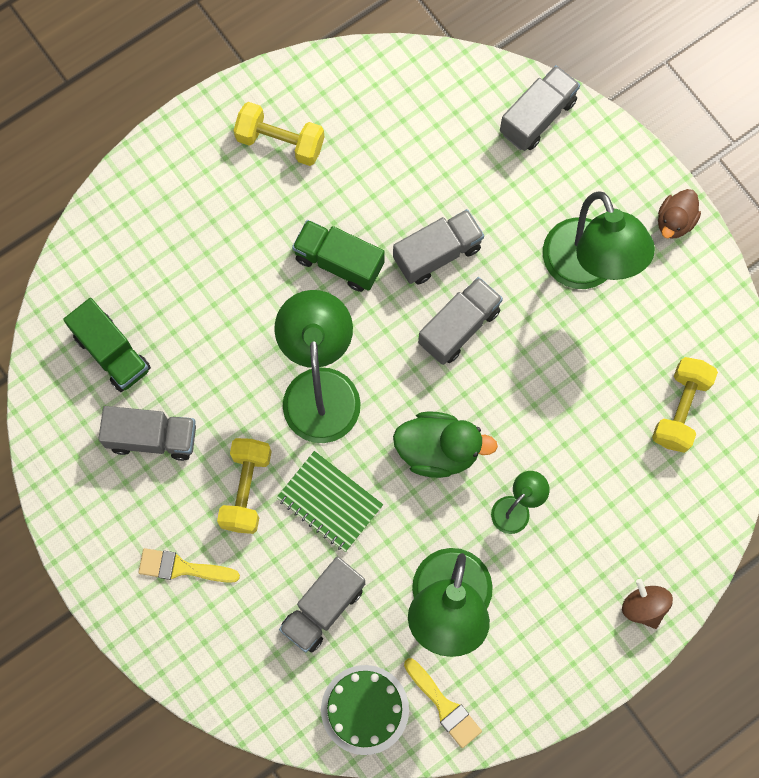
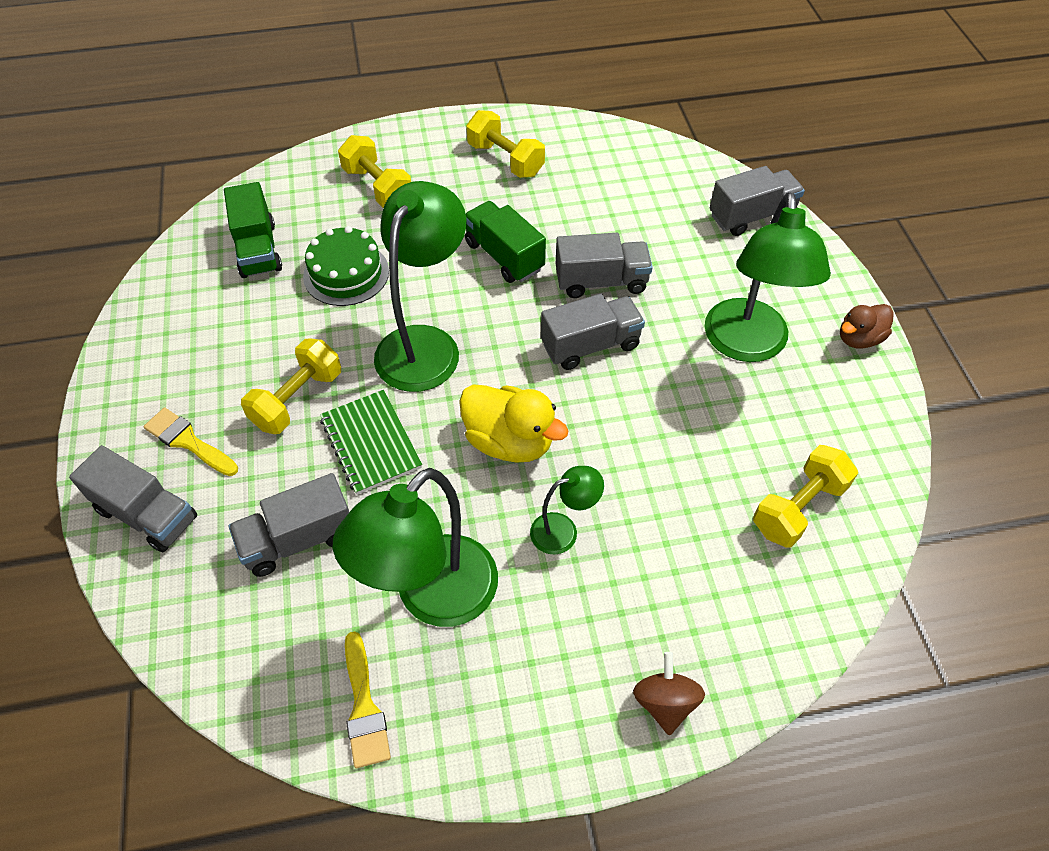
camera: 25 degrees right, 20 degrees down
(152, 437) = (243, 324): grey truck -> grey truck (147, 514)
(178, 230) = (377, 187): none -> yellow dumbbell
(365, 709) = (273, 667): green cake -> green cake (346, 273)
(438, 450) = (509, 441): green duck -> yellow duck

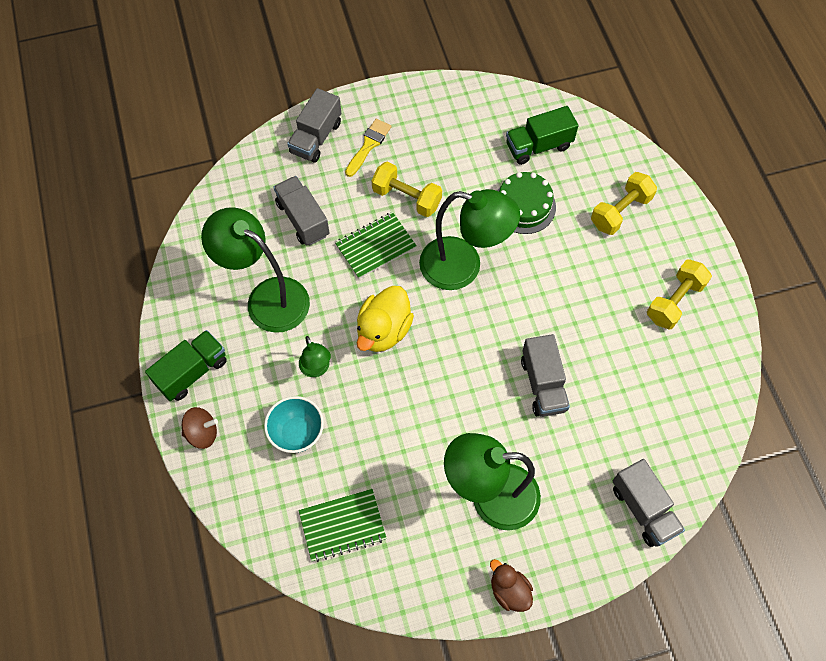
camera: 85 degrees right, 10 degrees up
(364, 707) = (200, 271): yellow brush -> none
(504, 256) = (559, 311): green truck -> green truck (192, 372)
(590, 345) = (476, 379): grey truck -> none
(664, 560) = (297, 433): none -> turquoise bowl
(798, 508) = (342, 525): yellow dumbbell -> green notebook

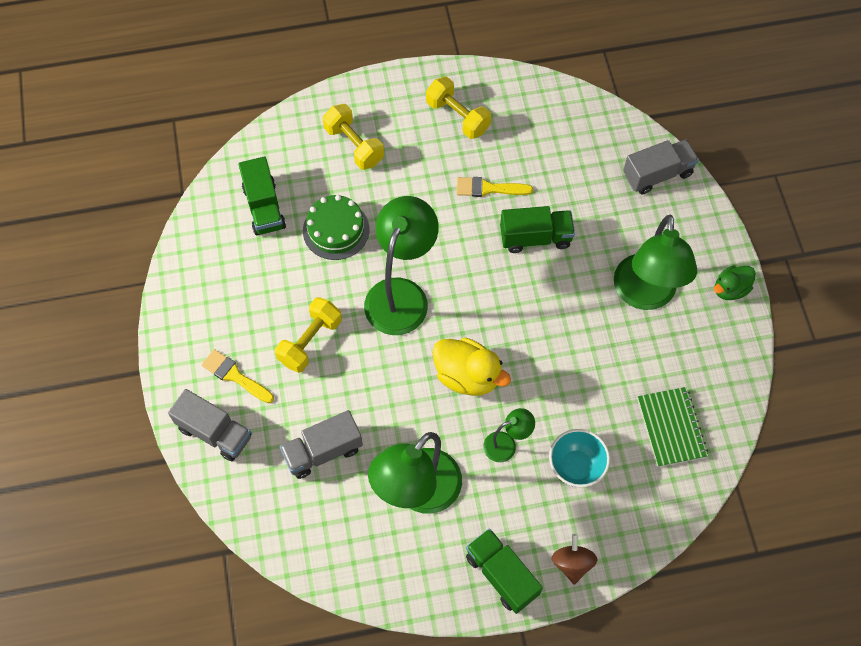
camera: 85 degrees left, 0 degrees up
(375, 246) = (367, 377): green notebook -> none
(509, 590) = (730, 289): brown duck -> green duck
(543, 384) = (535, 237): grey truck -> green truck
(593, 336) = (488, 188): none -> yellow brush

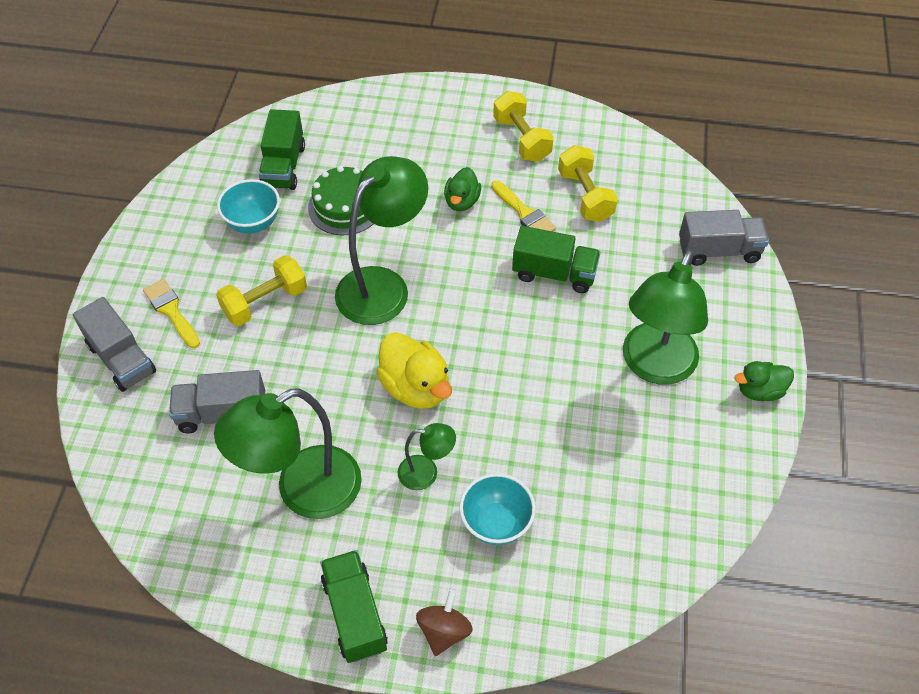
camera: 20 degrees right, 10 degrees down
(264, 271) = (253, 223): none -> turquoise bowl
(354, 145) = (402, 136): yellow dumbbell -> yellow dumbbell (585, 196)
(432, 194) = (462, 202): none -> green duck
(488, 188) = (524, 213): yellow brush -> yellow brush turned 150 degrees counterclockwise
(671, 427) = (629, 518): green notebook -> none

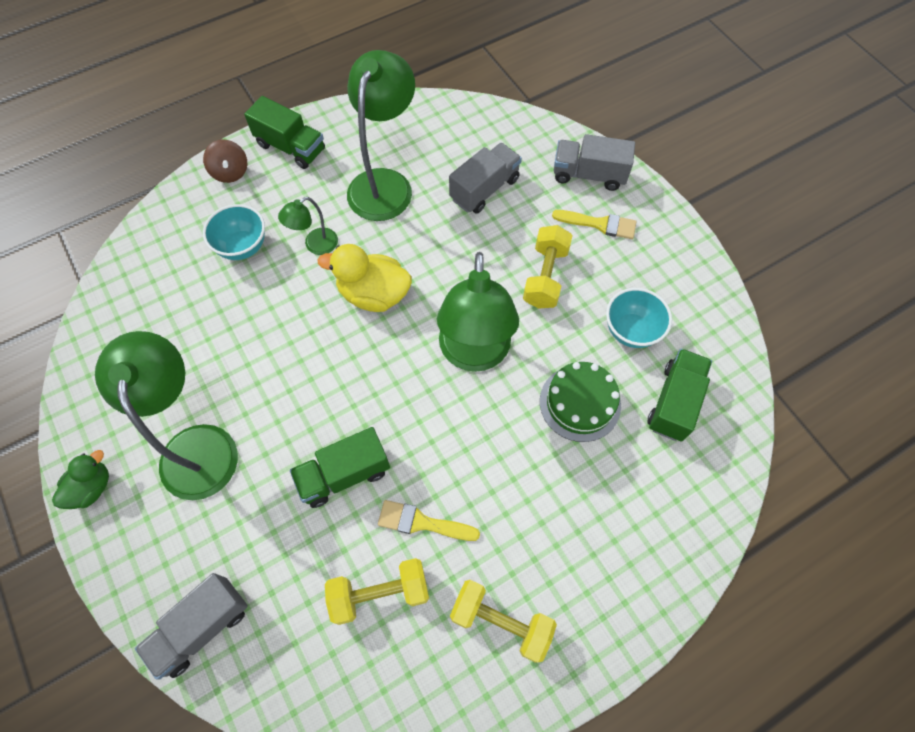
camera: 140 degrees right, 10 degrees up
(283, 166) = (674, 402): green truck -> green truck turned 60 degrees clockwise
(462, 202) = (488, 489): green duck -> none
(585, 196) = (380, 593): yellow dumbbell -> yellow dumbbell turned 45 degrees counterclockwise

